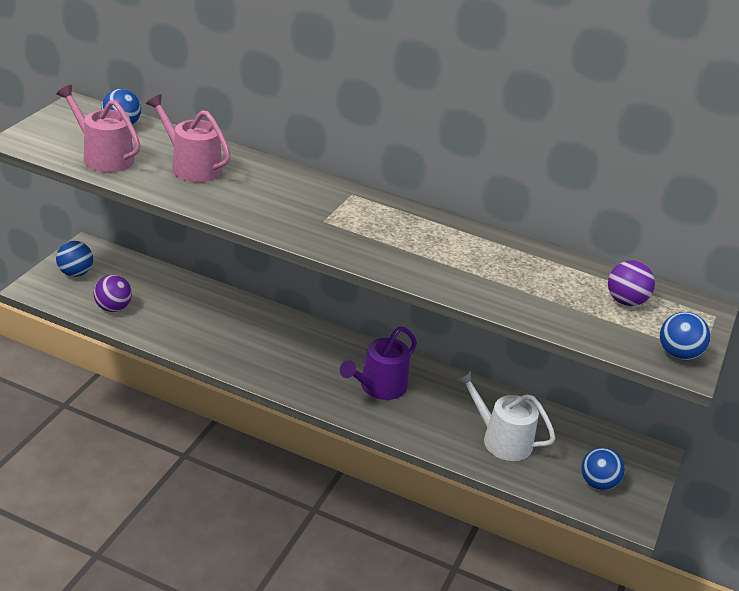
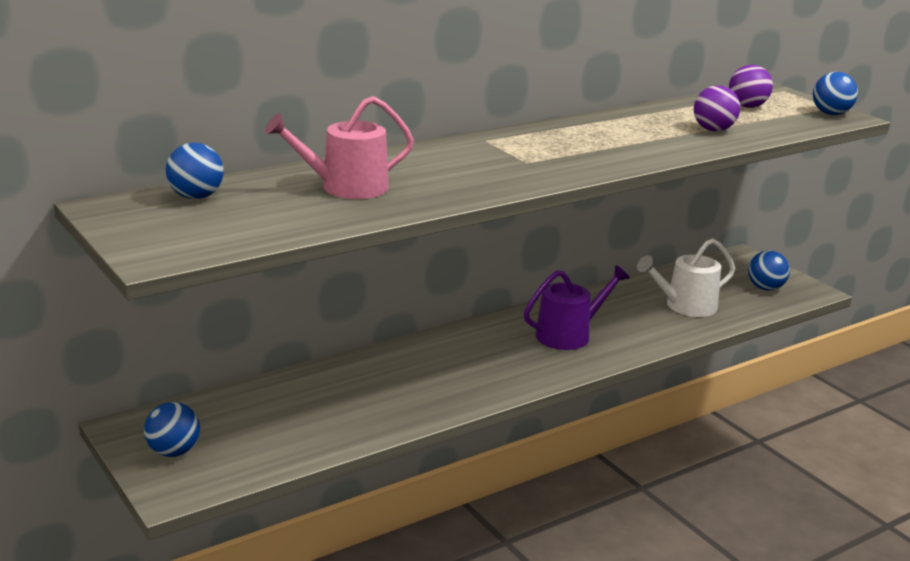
camera: 55 degrees left, 10 degrees down
(103, 157) = (265, 222): pink watering can -> none
(113, 308) = (281, 445): purple ball -> purple ball (713, 130)
(379, 387) = (568, 335): purple watering can -> purple watering can turned 105 degrees counterclockwise

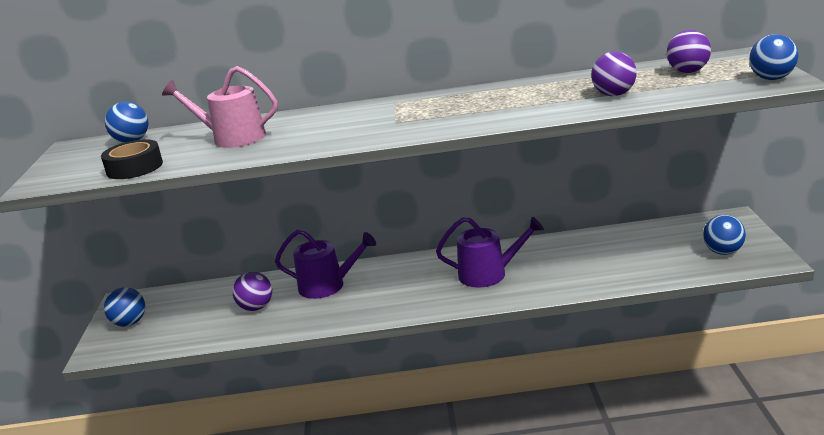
camera: 35 degrees right, 0 degrees up
(270, 229) = (134, 168): none -> black tape
(334, 407) = (256, 307): none -> purple ball
(397, 370) = (327, 286): none -> purple watering can
(685, 306) = (622, 260): white watering can -> none

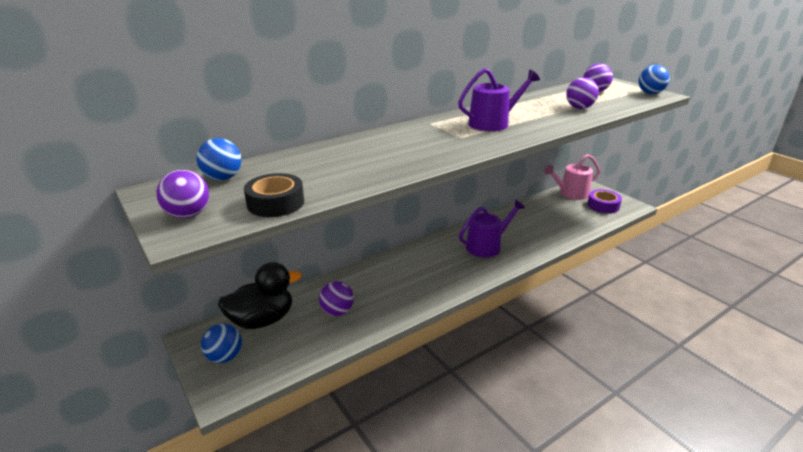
camera: 35 degrees left, 5 degrees up
(66, 169) = (188, 215): none -> purple ball
(188, 299) = (262, 320): none -> black duck
(233, 138) = (334, 164): pink watering can -> pink watering can (571, 193)
(327, 286) = (378, 280): purple watering can -> purple watering can (493, 123)
(723, 252) = (603, 205): blue ball -> purple tape

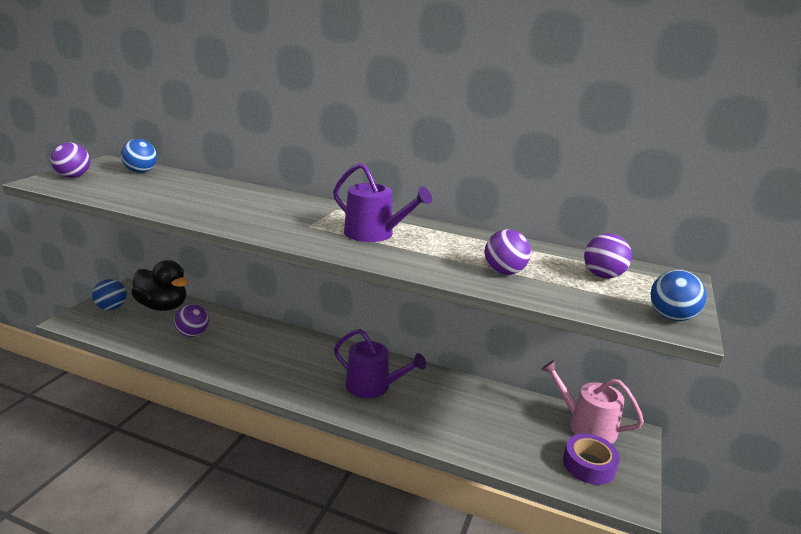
camera: 55 degrees right, 5 degrees down
(275, 203) = (105, 192): black tape -> none

